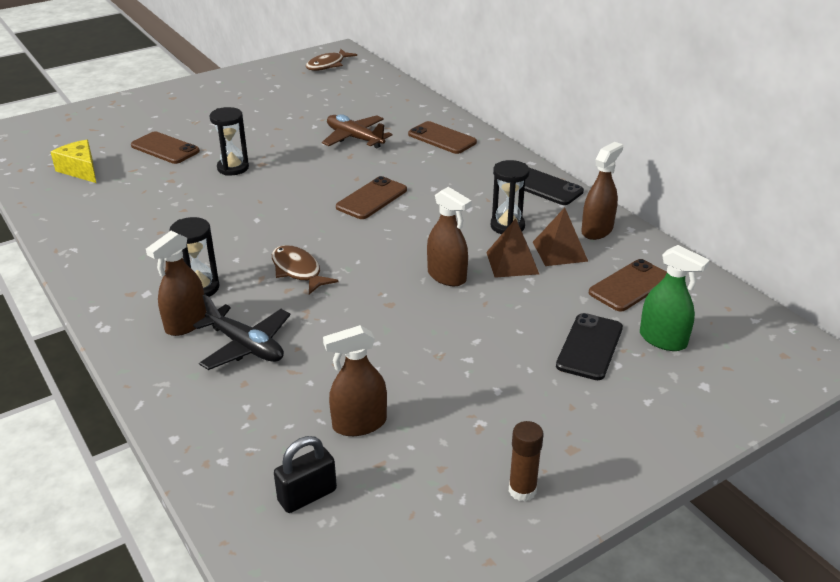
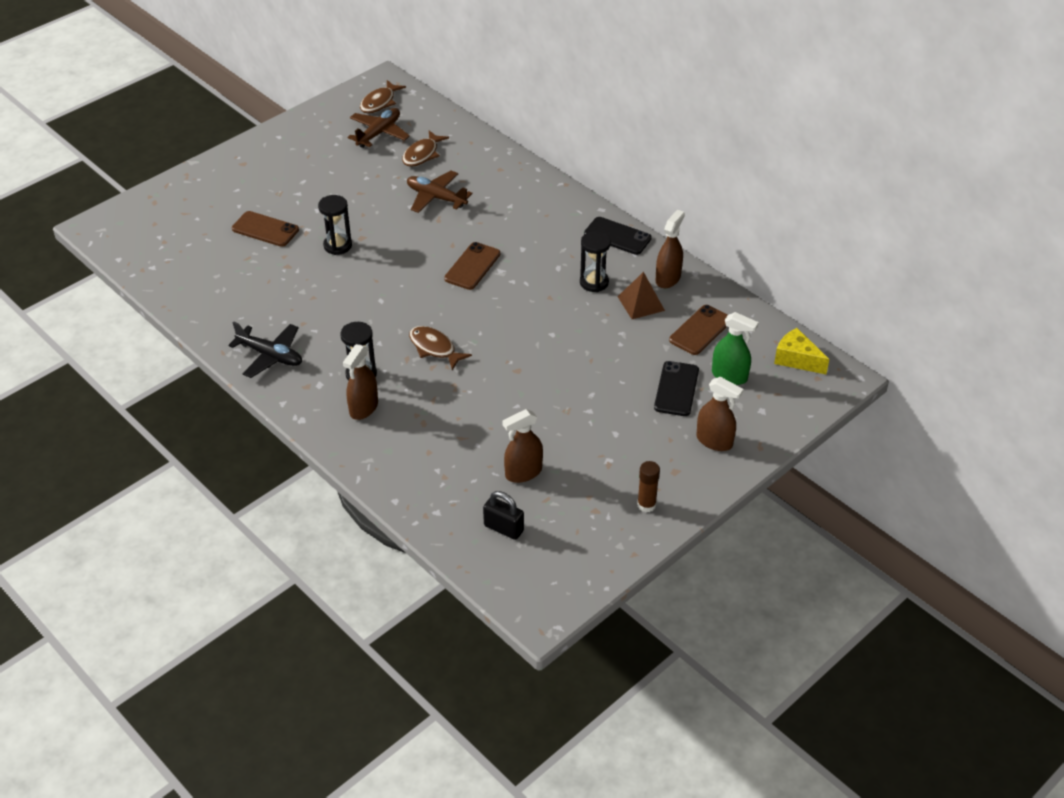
camera: 10 degrees left, 10 degrees up
(80, 170) = (199, 264): yellow cheese -> yellow cheese (796, 359)
(245, 346) = (418, 421): black plane -> black plane (270, 356)
(307, 495) = (503, 528): black padlock -> black padlock turned 75 degrees clockwise
(317, 86) = (379, 133): none -> brown plane
(354, 104) = (422, 154): none -> brown fish
(442, 138) = (516, 189): brown phone -> none
(447, 276) = (555, 339): brown spray bottle -> brown spray bottle (714, 441)
(512, 263) = (605, 319): brown pyramid -> none

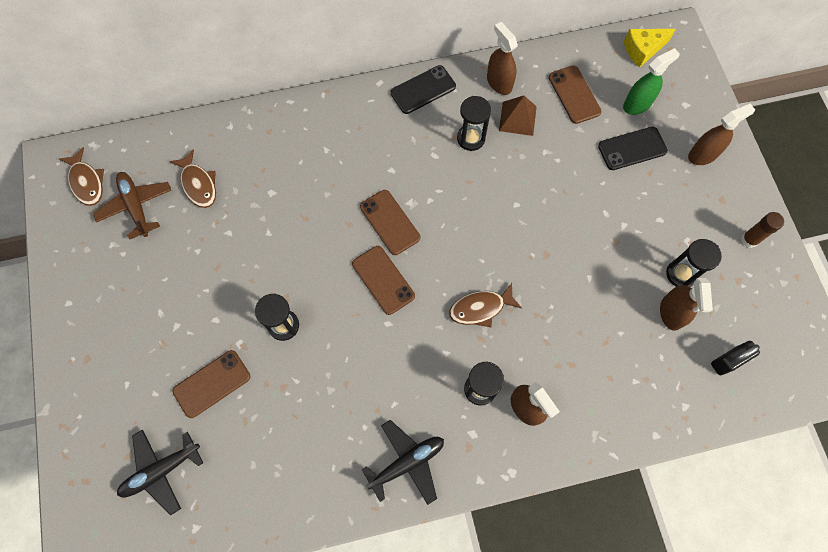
camera: 60 degrees left, 25 degrees up
(184, 233) = (161, 470): none -> black plane
(417, 283) = (383, 280): none -> brown phone
(436, 198) = (272, 204): brown plane -> none
(569, 466) = (681, 274): none -> black hourglass
(676, 389) = (632, 148): black phone -> black phone turned 60 degrees counterclockwise

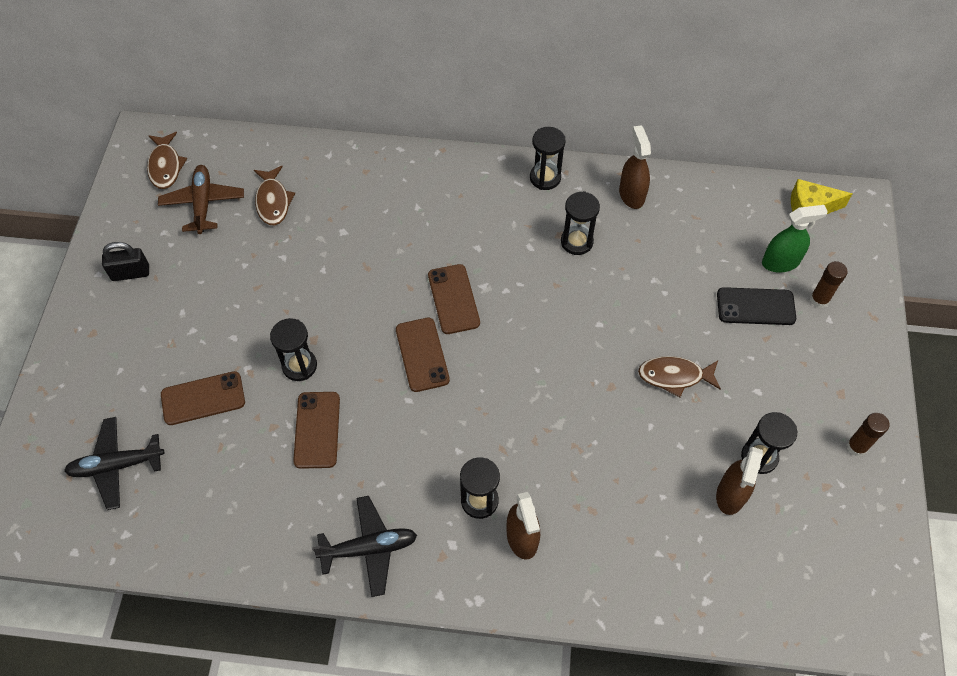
camera: 20 degrees right, 10 degrees down
(423, 90) = (545, 178): black phone -> black hourglass
(480, 308) = (515, 418): brown fish -> brown fish (674, 376)
(517, 118) = (637, 236): brown pyramid -> none
(574, 95) = (711, 231): brown phone -> brown phone (317, 430)
(678, 127) = (819, 300): none -> brown glue stick
(703, 155) = (837, 338): brown spray bottle -> none
(728, 361) = (777, 569): black padlock -> black padlock (130, 273)

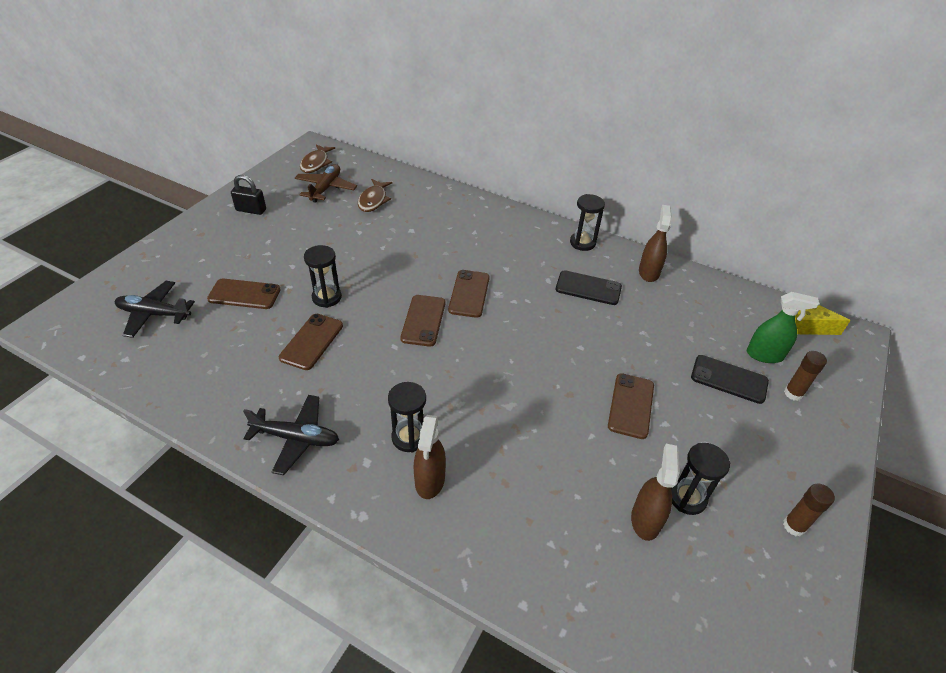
camera: 20 degrees right, 15 degrees down
(576, 242) = (588, 288): black hourglass -> black phone
(674, 376) = (631, 405): brown fish -> brown phone
(730, 495) = (645, 520): brown spray bottle -> brown spray bottle turned 150 degrees clockwise

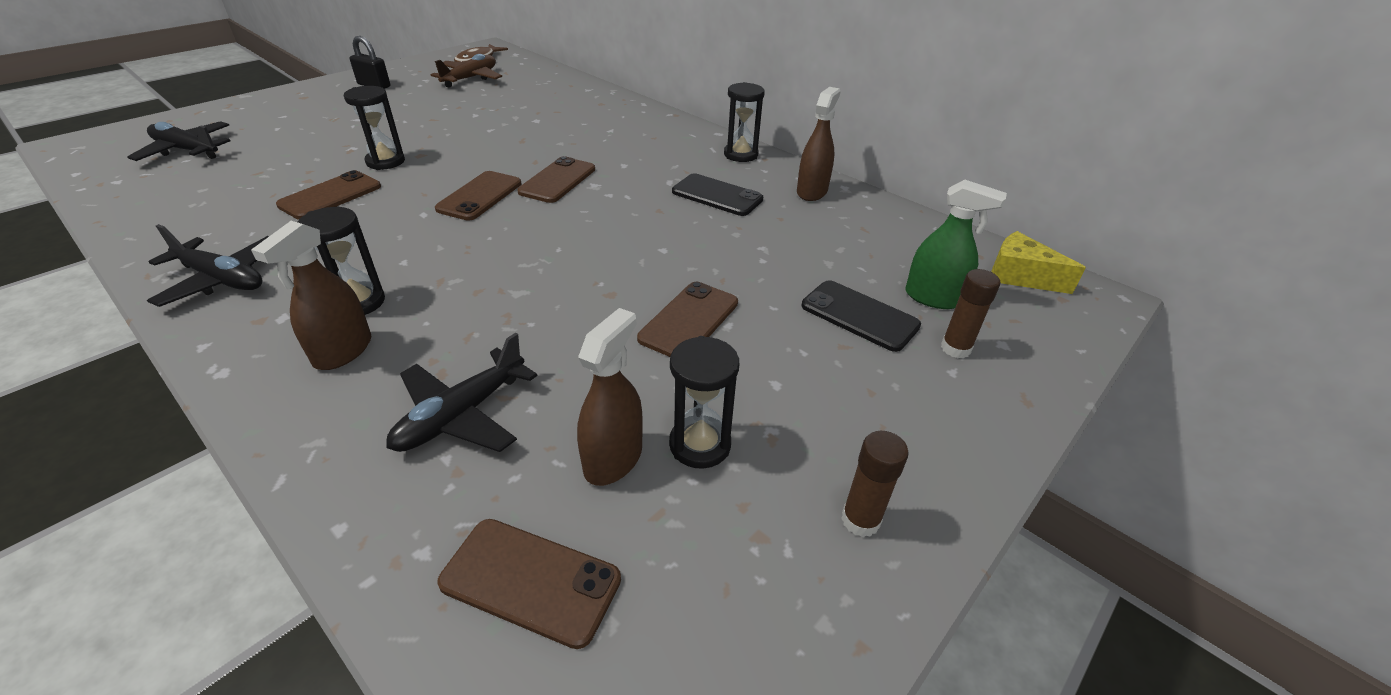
camera: 15 degrees right, 5 degrees down
(244, 294) = (298, 147): brown phone -> brown phone (530, 581)
(373, 200) = (514, 93): brown fish -> none
(539, 511) = (462, 415): none -> black plane

